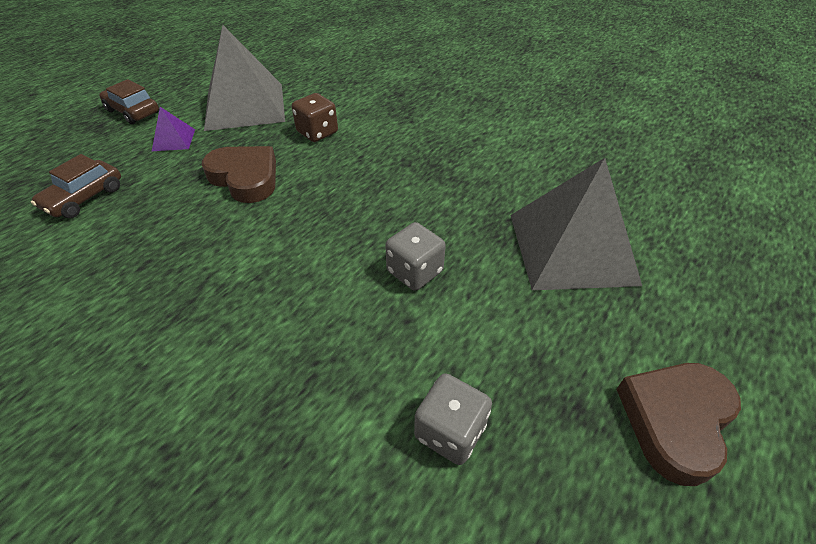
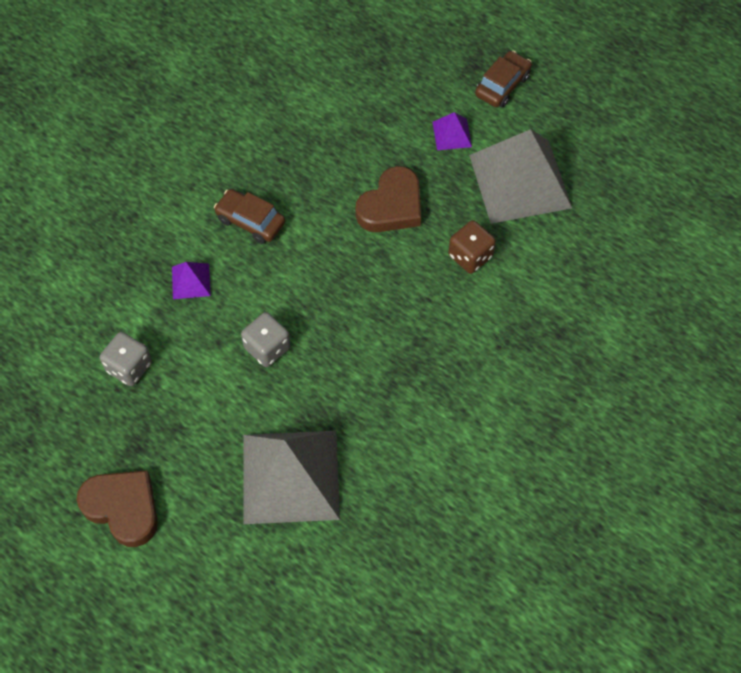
camera: 90 degrees right, 15 degrees up
(84, 198) = (362, 95): brown car -> brown car (250, 221)
(308, 357) = (191, 281): none -> purple pyramid

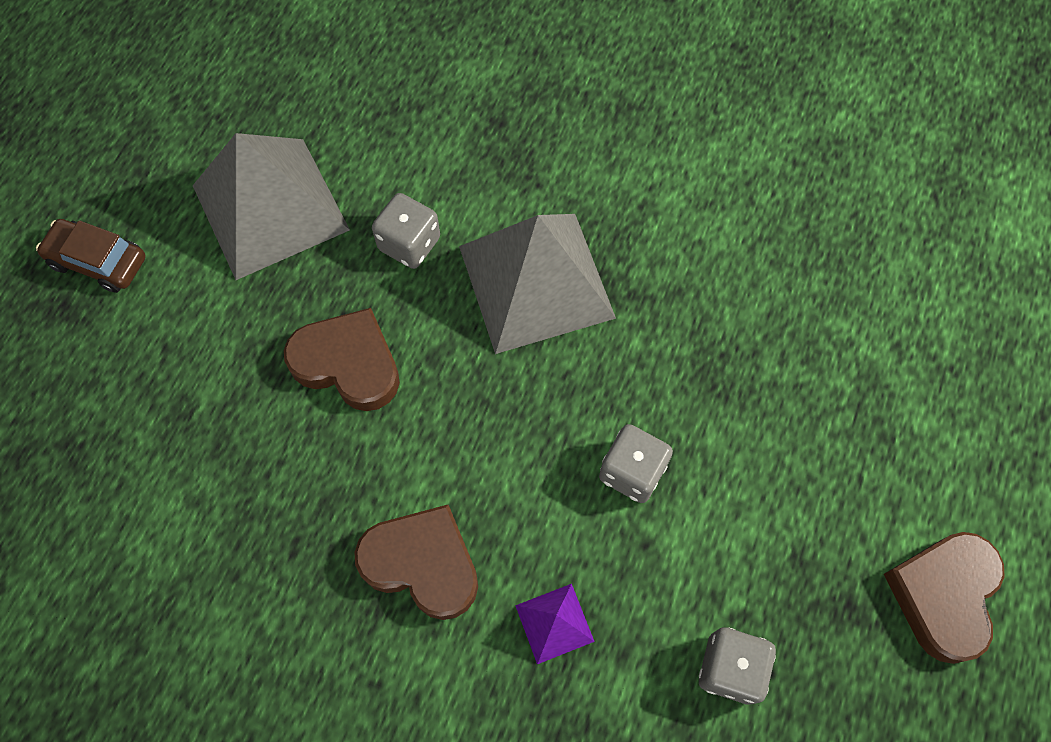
camera: 105 degrees left, 5 degrees up
(250, 221) = (422, 563): brown car -> brown heart
(290, 476) = (808, 385): grey pyramid -> grey pyramid (536, 281)
(452, 134) = (201, 310): purple pyramid -> none
(470, 256) = (409, 244): brown dice -> grey dice

